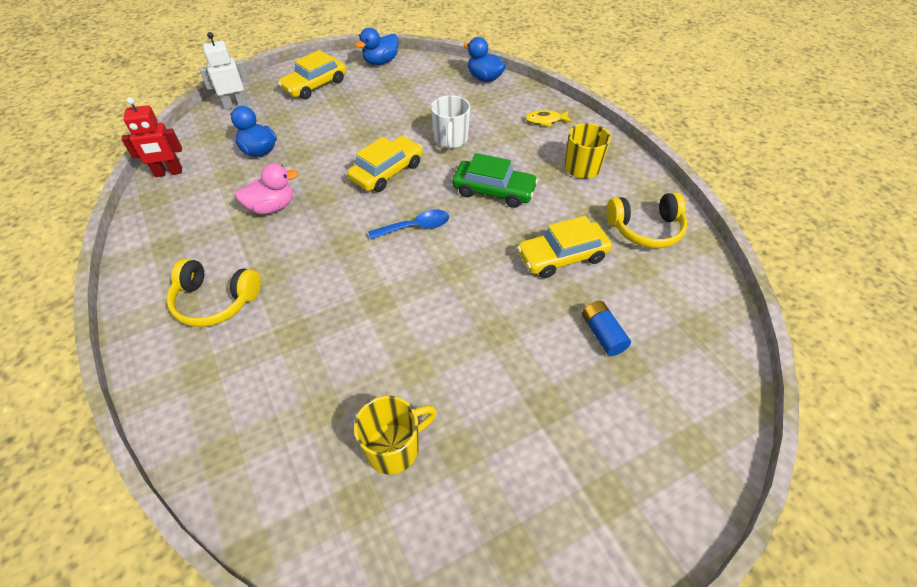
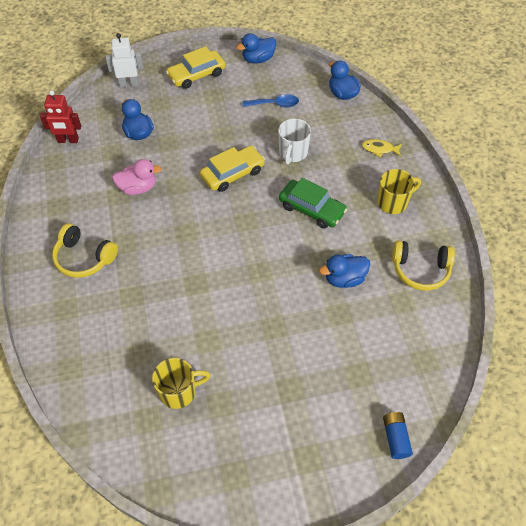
camera: 15 degrees right, 5 degrees up
(416, 227) = (241, 229): blue spoon -> blue spoon (275, 104)
(562, 256) = (344, 279): yellow car -> blue duck
(602, 334) = (349, 348): blue battery -> blue battery (395, 438)

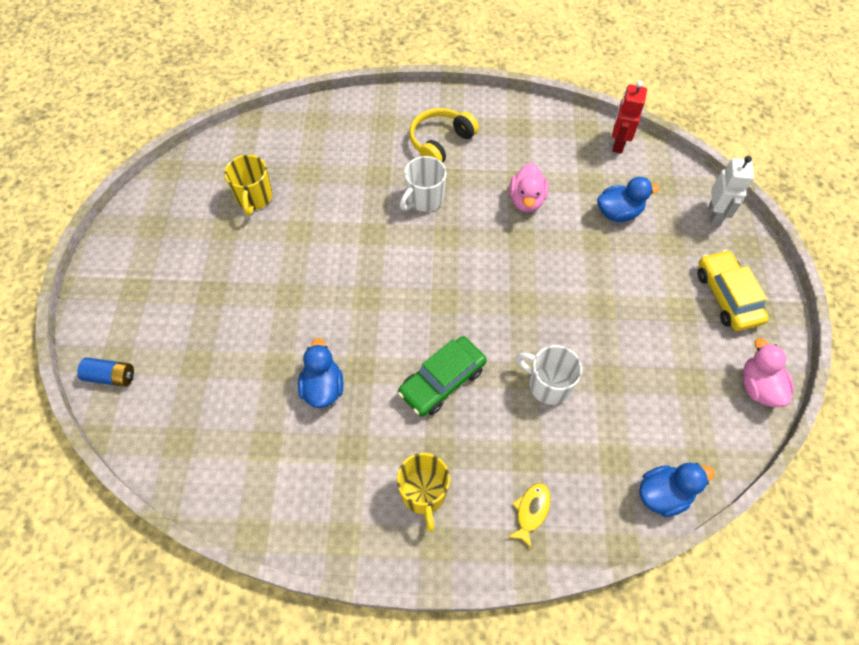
camera: 105 degrees right, 5 degrees up
(151, 255) = (424, 199): none -> white mug
(233, 174) = (526, 302): yellow car -> none
(258, 59) = (758, 387): blue duck -> pink duck
(275, 104) = (651, 386): blue spoon -> none
(420, 270) = (301, 487): yellow headphones -> none

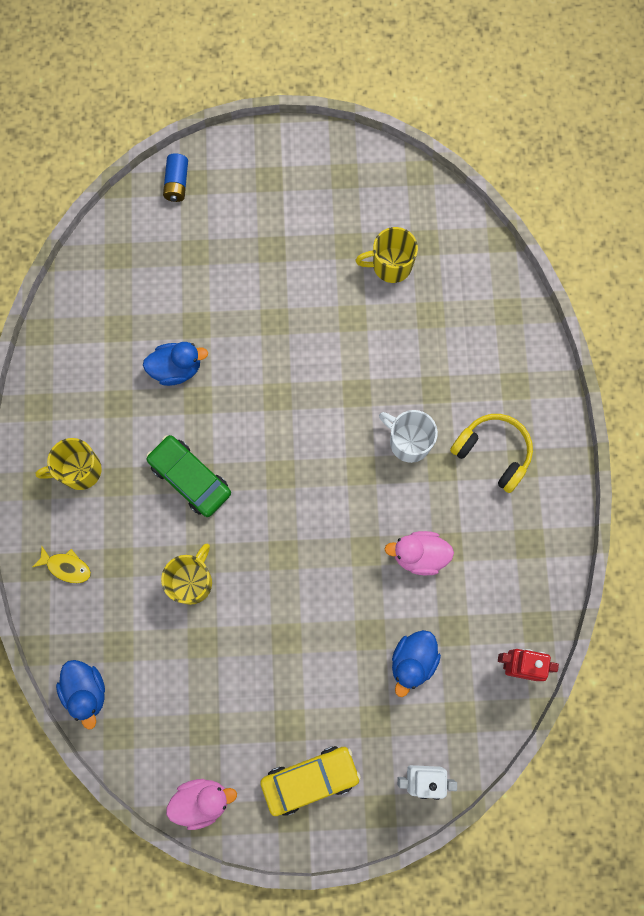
camera: 85 degrees right, 15 degrees up
(548, 384) = (192, 581): white mug -> yellow mug
(618, 212) = (413, 661): blue duck -> blue duck turned 45 degrees clockwise

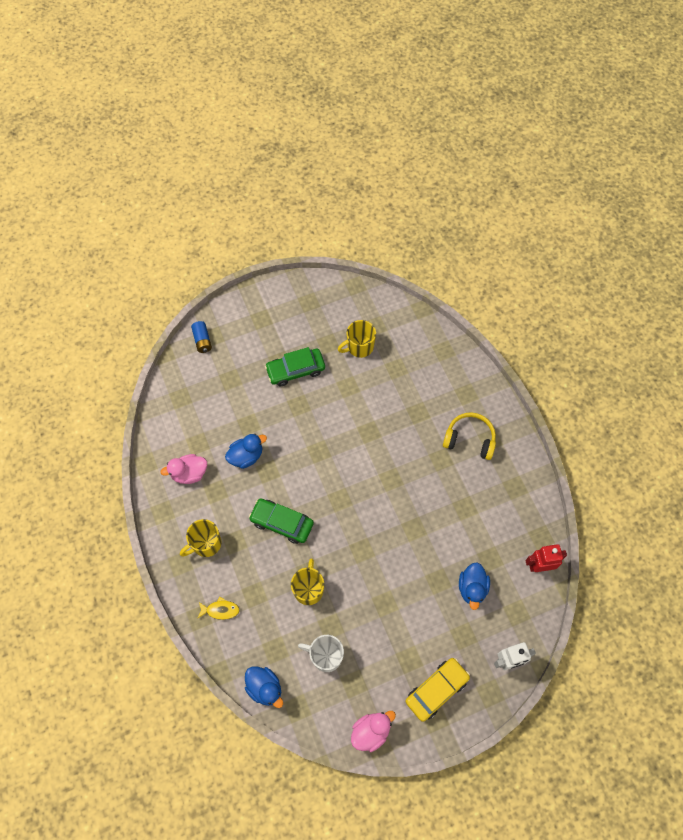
camera: 20 degrees left, 10 degrees down
(289, 269) = (295, 370): none -> green car
(408, 442) = (414, 451): white mug -> white mug (325, 656)
(419, 555) = (449, 519): pink duck -> pink duck (189, 473)

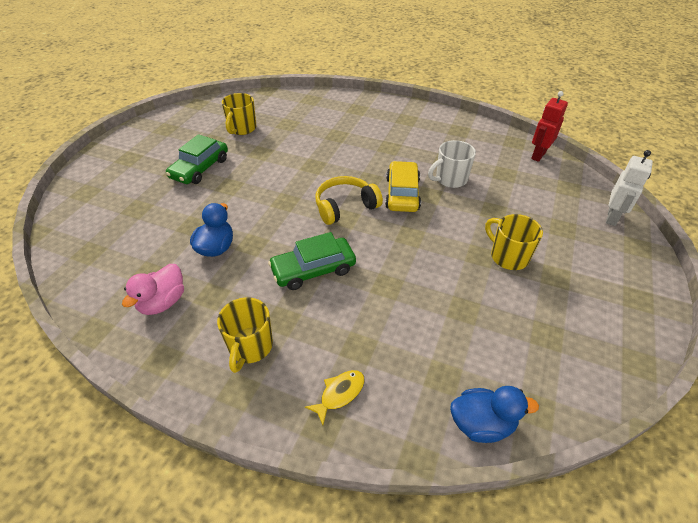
camera: 45 degrees left, 20 degrees down
(202, 340) = (75, 201): blue battery -> none
(308, 589) = (404, 298): yellow mug -> yellow mug (508, 256)
(325, 656) = (493, 336): white mug -> white mug (450, 179)
(371, 731) = (619, 360): pink duck -> none
(436, 690) = (606, 278): yellow car -> yellow car (402, 194)
(469, 439) = (393, 127): yellow headphones -> yellow headphones (345, 207)
(472, 588) = (521, 197): blue duck -> none

